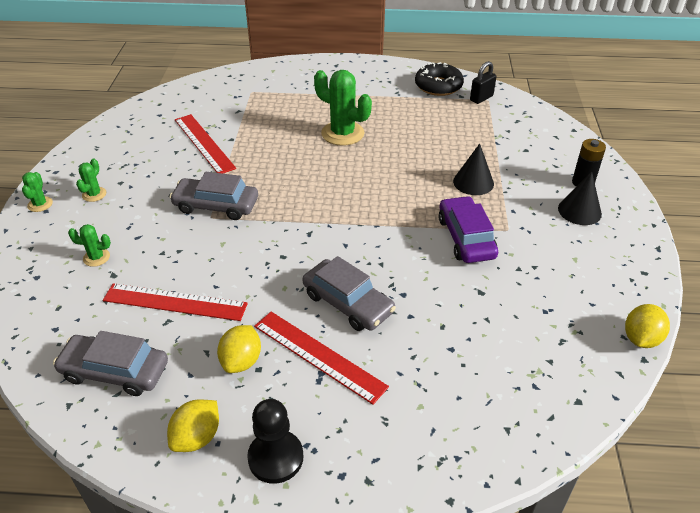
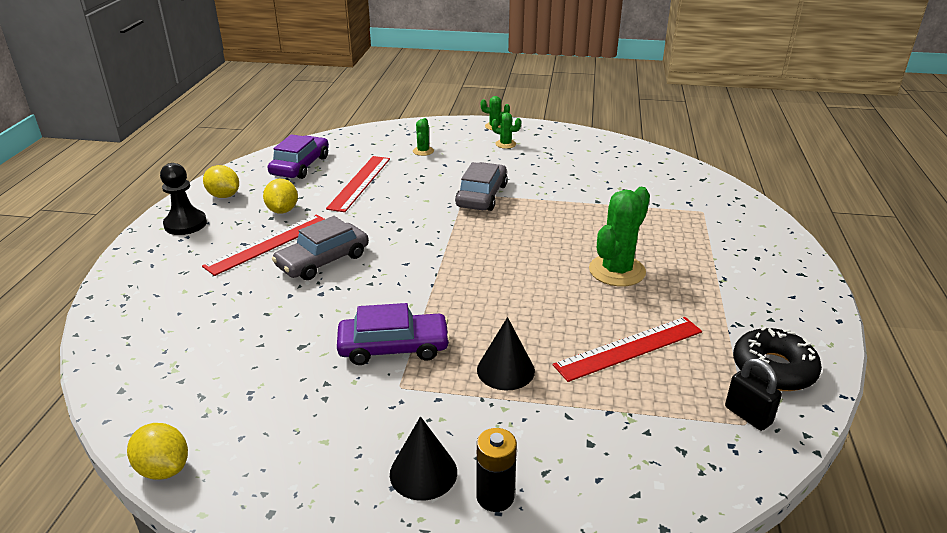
camera: 95 degrees right, 10 degrees down
(115, 371) = (300, 166): grey car -> purple car
(204, 143) = (587, 187): red ruler -> red ruler (629, 348)
(241, 361) = (282, 210): yellow lemon -> yellow lemon turned 60 degrees clockwise

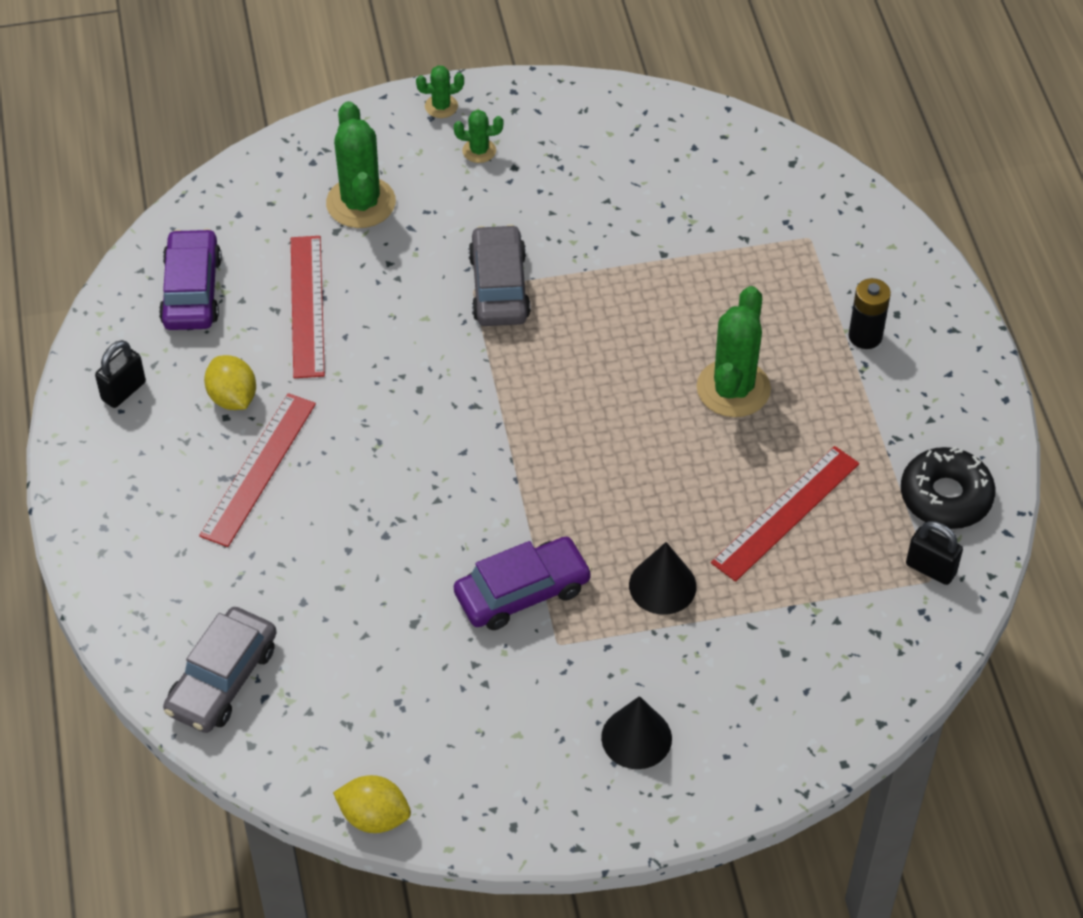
camera: 20 degrees left, 20 degrees up
(185, 224) = (113, 465): black pawn -> none
(224, 196) = (123, 391): yellow lemon -> black padlock
(323, 260) = (352, 479): grey car -> grey car (222, 679)
(423, 151) = (361, 203): green cactus -> green cactus, size x2.02
(495, 496) = (717, 741): black battery -> black battery (865, 336)

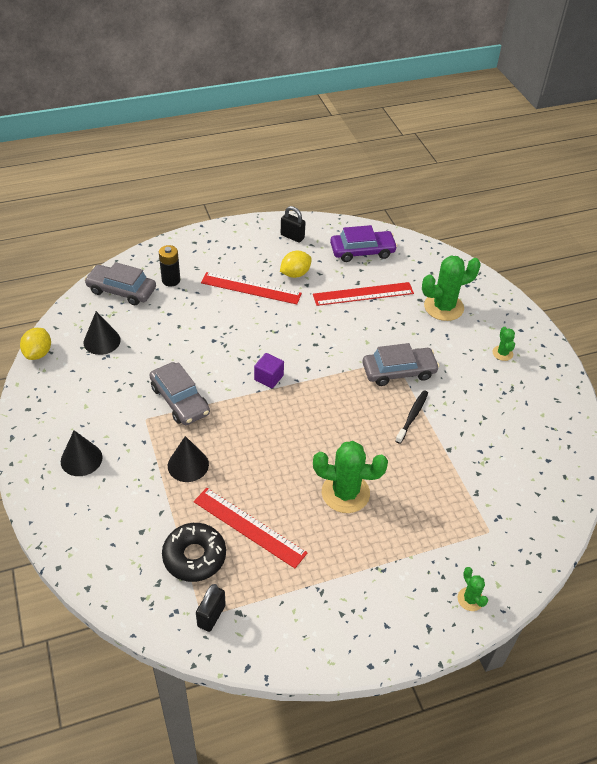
camera: 80 degrees right, 5 degrees down
(358, 711) = (102, 341): none -> black cone
(441, 106) = (531, 333): green cactus -> green cactus (470, 599)
(488, 462) = (269, 378): none -> purple cube
(522, 592) = (180, 400): purple car -> grey car
(595, 285) = (412, 416): none -> black toothbrush
(865, 336) = (408, 569): black battery -> black battery (171, 280)
(945, 496) = (274, 624): black donut -> black donut (194, 556)

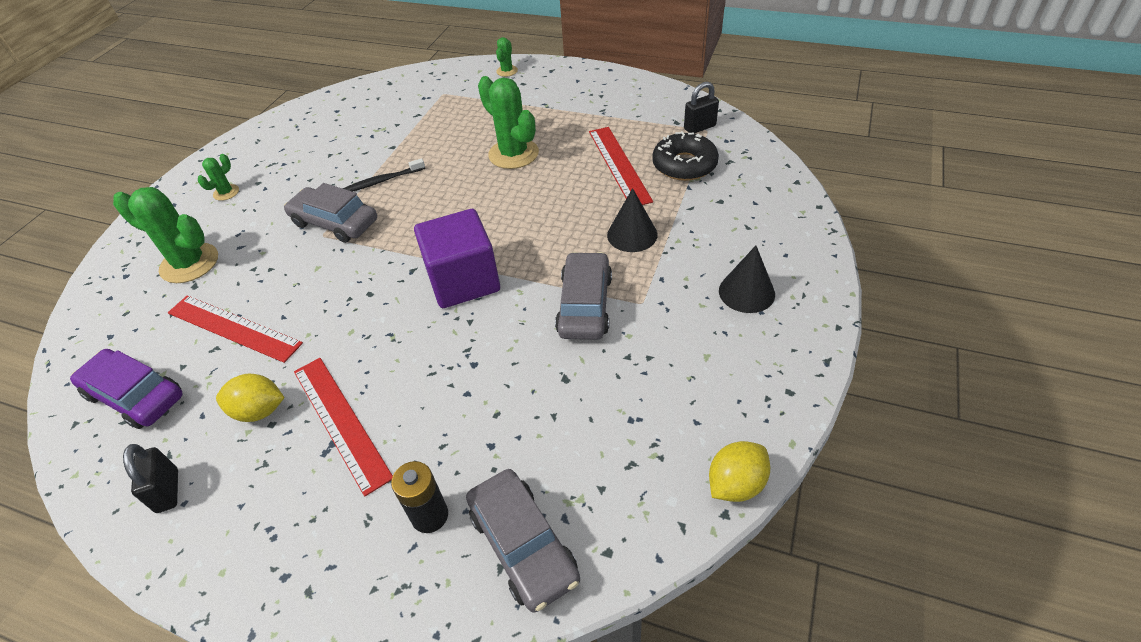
camera: 135 degrees left, 0 degrees up
(102, 341) = (624, 450): black cone -> none
(269, 378) = (463, 281): purple cube -> purple cube, size x2.01

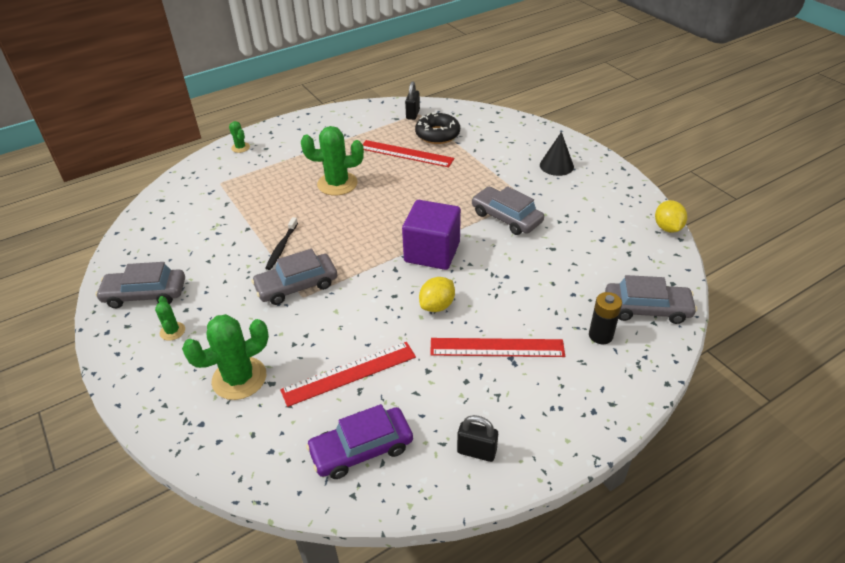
camera: 55 degrees left, 5 degrees down
(259, 411) = (448, 383): yellow lemon -> yellow lemon (437, 306)
(262, 151) = (145, 294): none -> grey car
(632, 234) = (471, 177): black cone -> none

